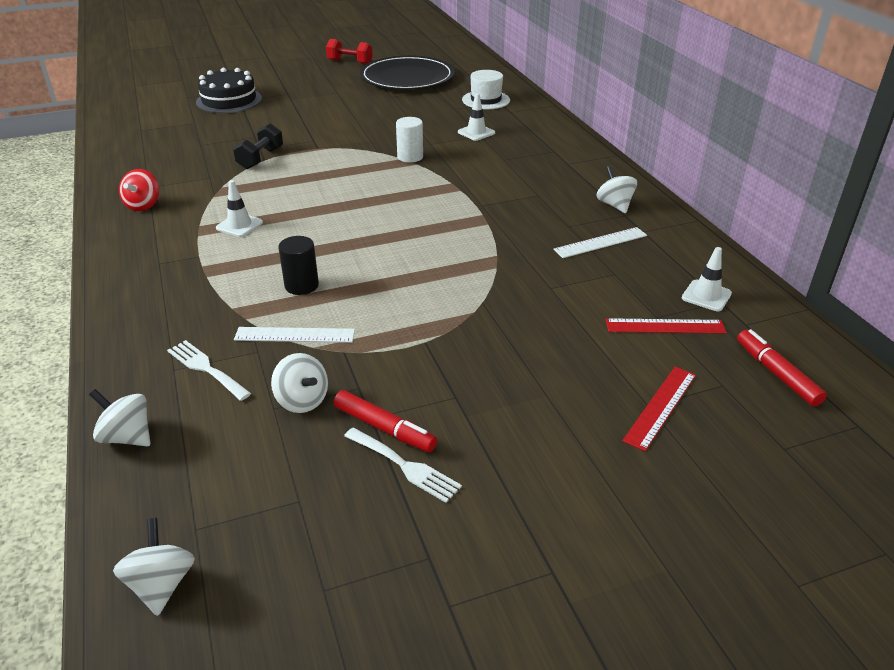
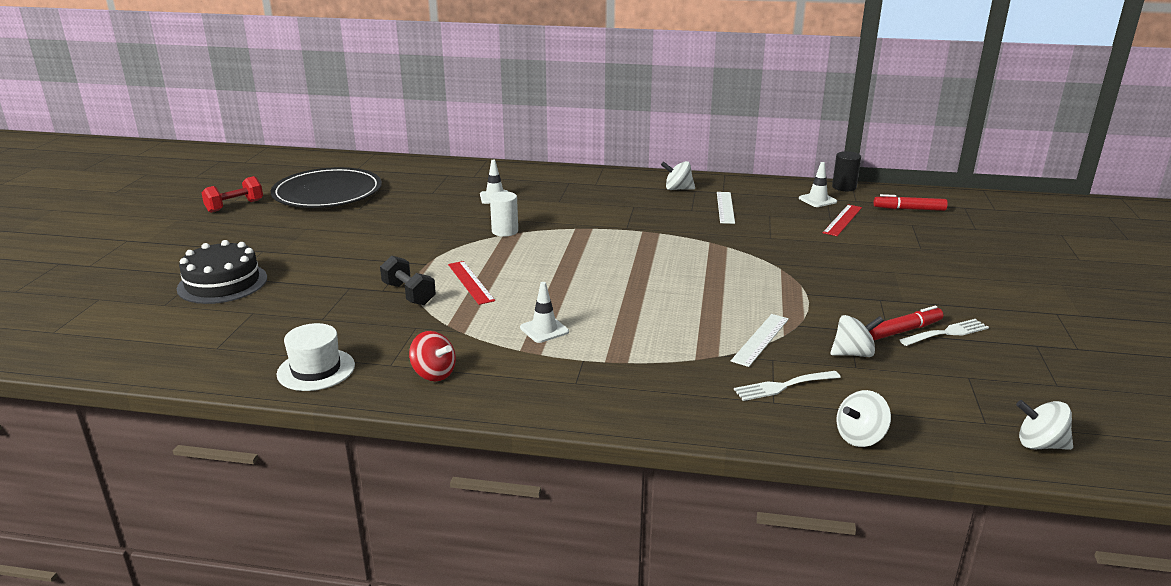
camera: 60 degrees left, 10 degrees down
(301, 285) = (685, 322): black cylinder -> black cylinder (844, 187)
(486, 100) = (435, 178): white hat -> white hat (316, 370)
(660, 407) = (924, 245): red ruler -> red ruler (470, 282)

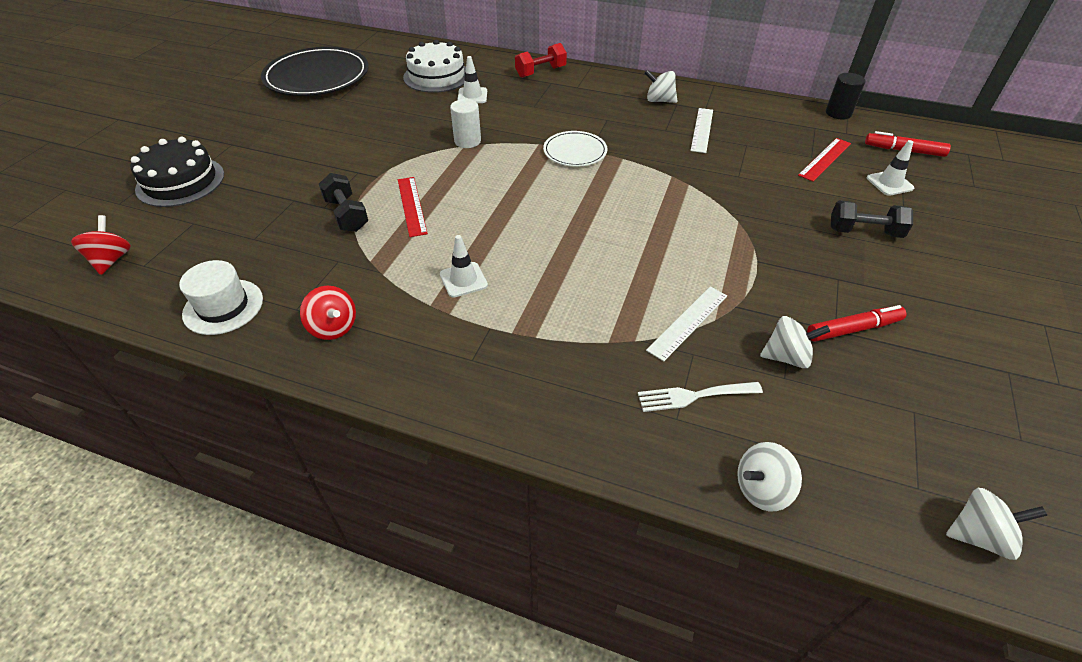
camera: 10 degrees right, 20 degrees up
(180, 347) = (111, 260): none -> red spinning top
(235, 206) = (228, 86): red dumbbell -> red dumbbell (540, 72)
(452, 185) = (436, 76): none -> white cake
(612, 231) = (575, 151): none -> white plate
(817, 200) = (804, 128): white traffic cone -> white traffic cone (889, 183)
(892, 266) = (864, 232): none -> black dumbbell
(947, 333) = (904, 339): white fork -> none
(1040, 444) = (978, 535): white spinning top -> white spinning top turned 150 degrees clockwise

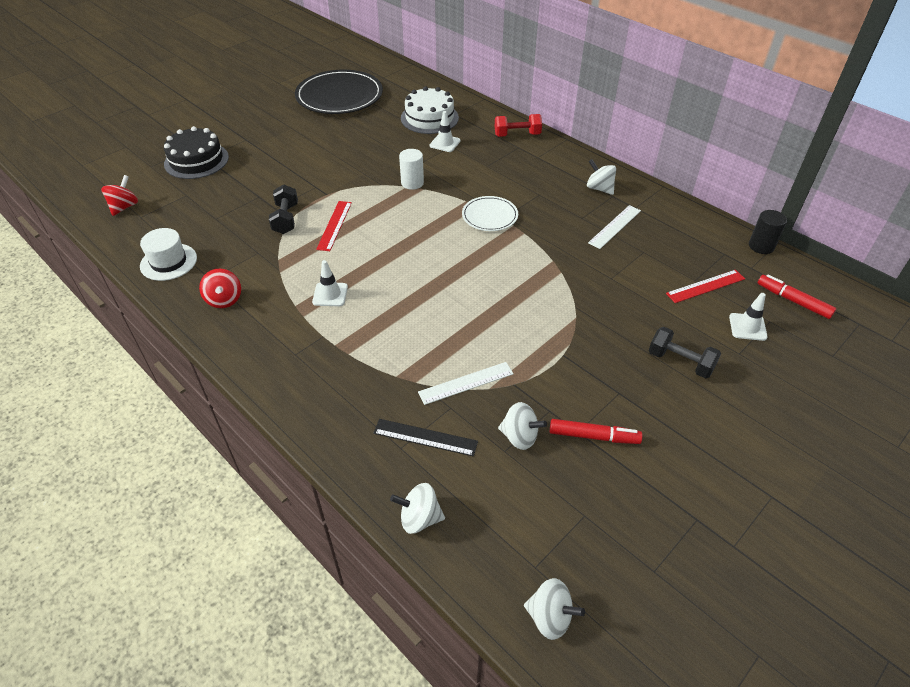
camera: 25 degrees right, 0 degrees up
(693, 396) = (425, 437): white fork -> black ruler

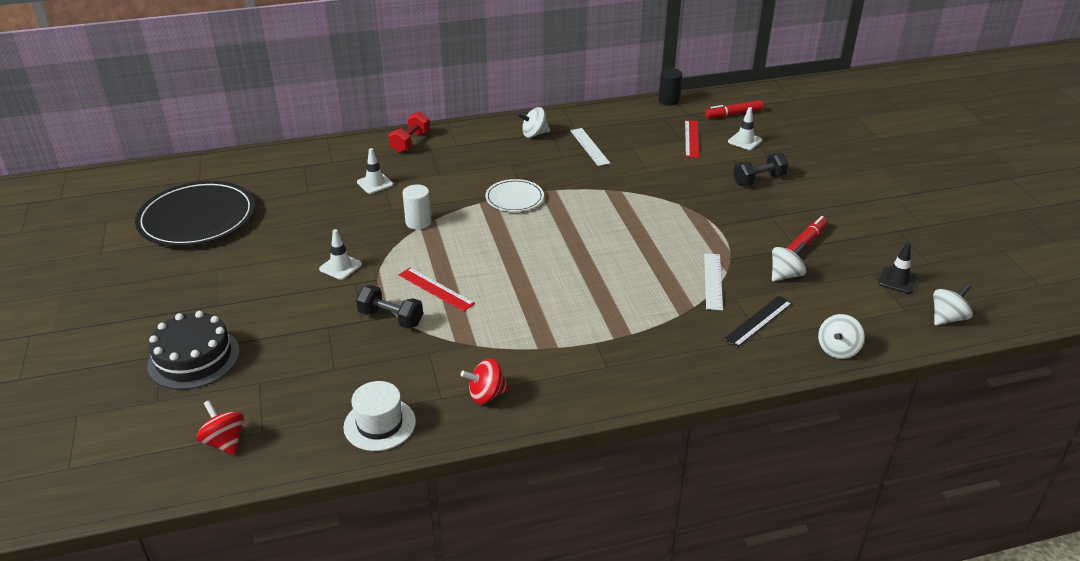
camera: 60 degrees left, 10 degrees down
(224, 300) = (486, 395): red spinning top -> red spinning top turned 150 degrees clockwise
(330, 294) = (541, 322): white traffic cone -> white traffic cone (340, 267)
(429, 118) = (319, 177): white cake -> none
(589, 544) = (897, 280): none -> black traffic cone

